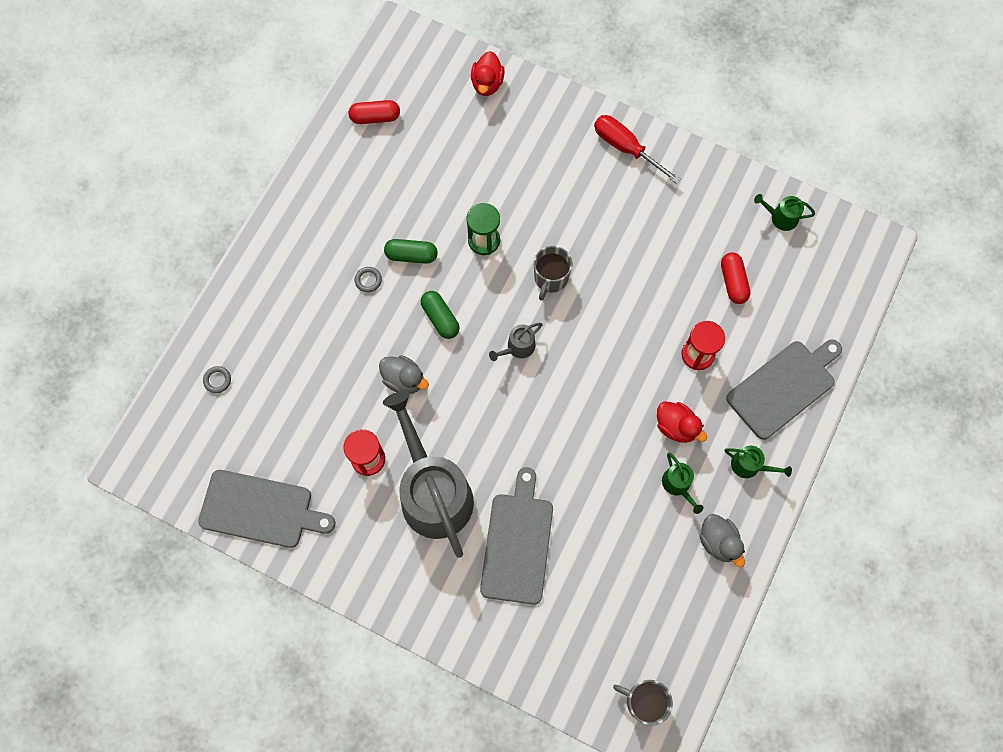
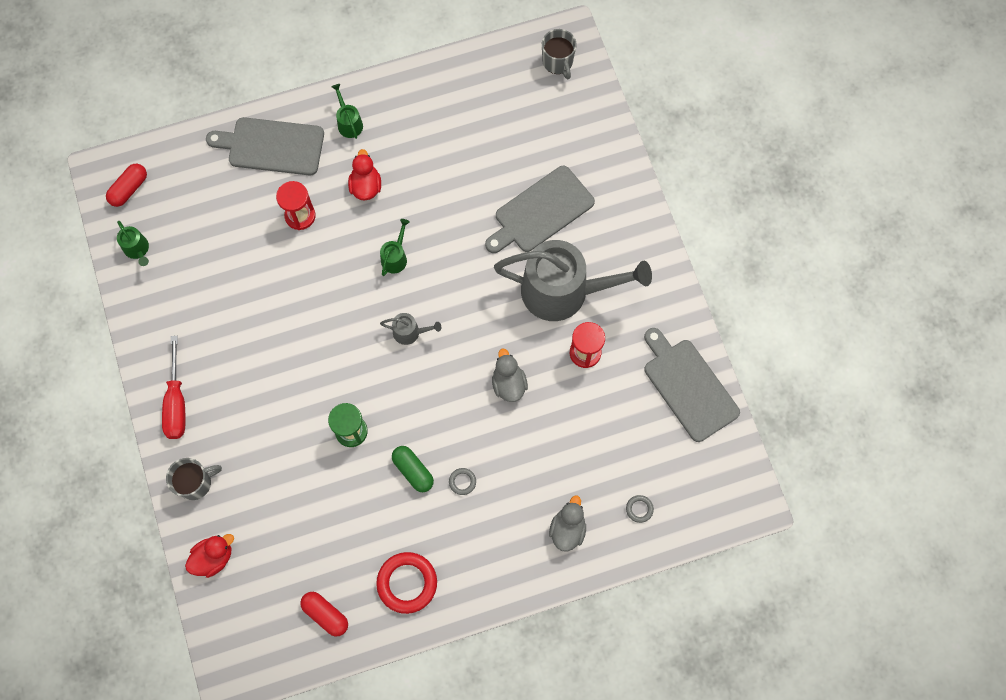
camera: 135 degrees left, 0 degrees up
(340, 183) = (407, 583): none -> red ring
(433, 492) = (563, 291): grey watering can -> grey watering can turned 105 degrees counterclockwise
(440, 318) = (440, 403): green capsule -> none
(550, 278) = (336, 358): grey mug -> grey mug (195, 483)
(678, 485) = (405, 153): green watering can -> green watering can (395, 257)
(718, 542) = (418, 100): grey duck -> grey duck (567, 529)
(733, 282) = (221, 238): red capsule -> red capsule (129, 189)

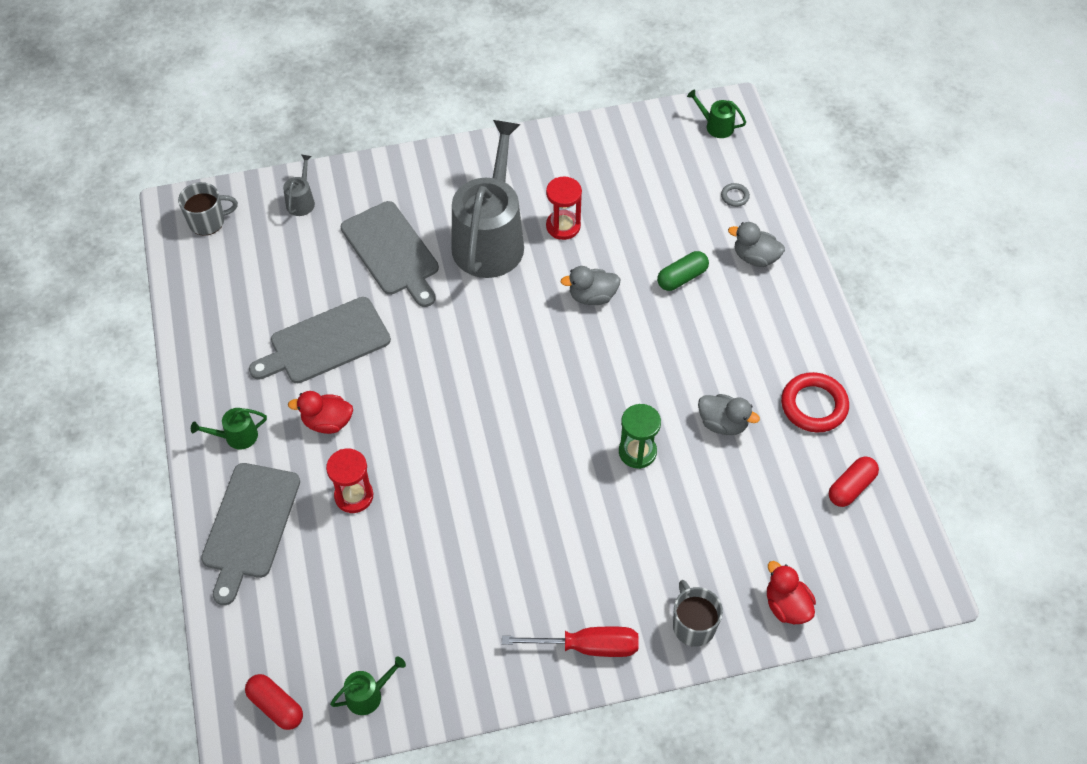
camera: 85 degrees left, 15 degrees down
(383, 502) = (723, 423): none -> grey duck
(395, 257) = (426, 396): green watering can -> green watering can (716, 126)
(410, 332) = (521, 386): grey watering can -> grey watering can (301, 201)
(413, 471) = (687, 392): green capsule -> green capsule (682, 277)
(462, 482) = (701, 346): grey ring -> none
(688, 386) = (607, 145): grey cutting board -> grey cutting board (325, 342)

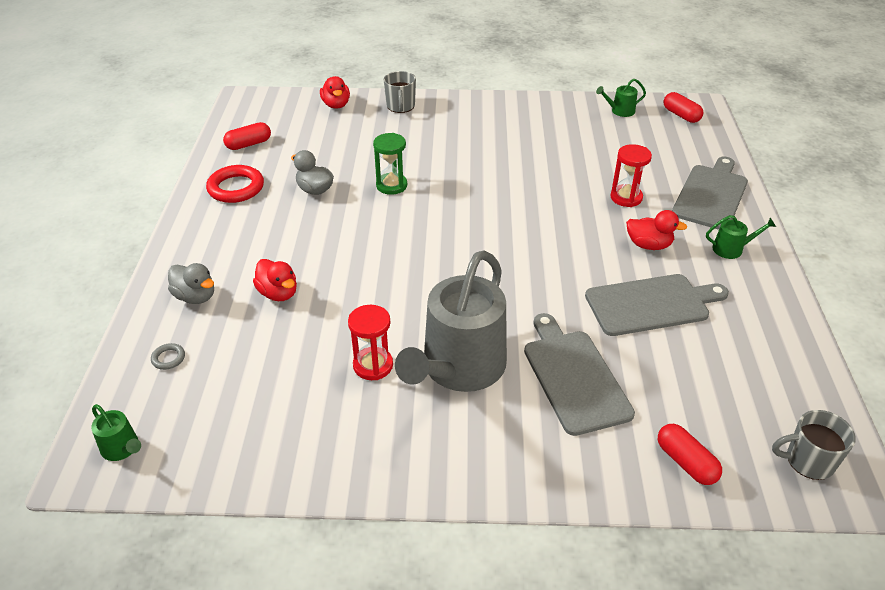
camera: 165 degrees left, 15 degrees down
(301, 201) = (685, 462): grey watering can -> red capsule
(587, 646) = (473, 108): red screwdriver -> none
(592, 296) = (374, 294): grey duck -> none
(682, 277) = (278, 293): green capsule -> red duck

